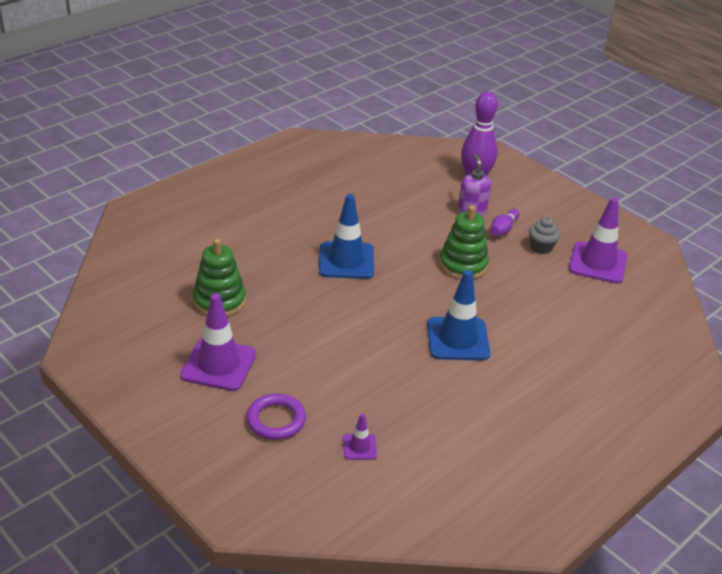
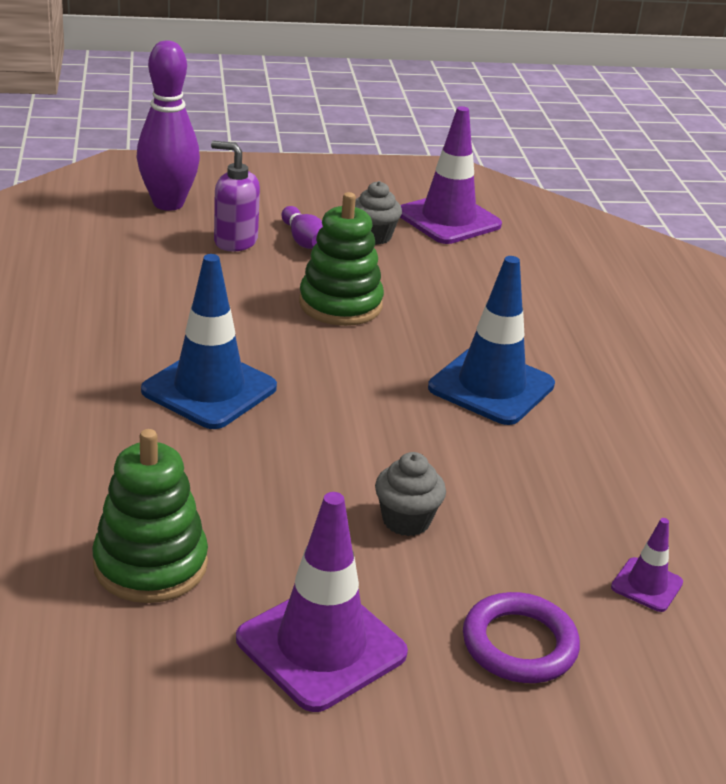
camera: 55 degrees left, 5 degrees down
(322, 354) = (406, 520): none -> grey cupcake

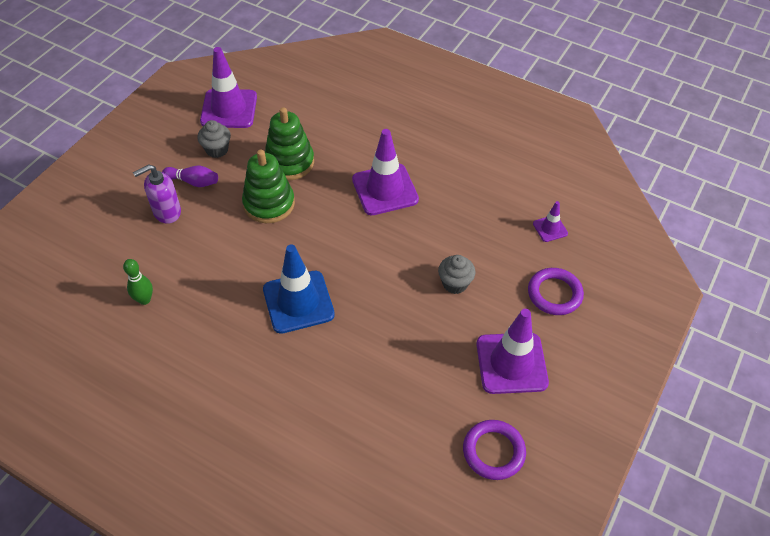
camera: 50 degrees left, 20 degrees up
(89, 277) = (144, 299): none -> green bowling pin
(126, 693) = (493, 451): none -> purple ring
(150, 565) = (416, 399): green stacking toy -> green stacking toy (289, 162)
(168, 203) = (95, 219): purple bowling pin -> none
(491, 386) = (385, 189): blue traffic cone -> purple traffic cone

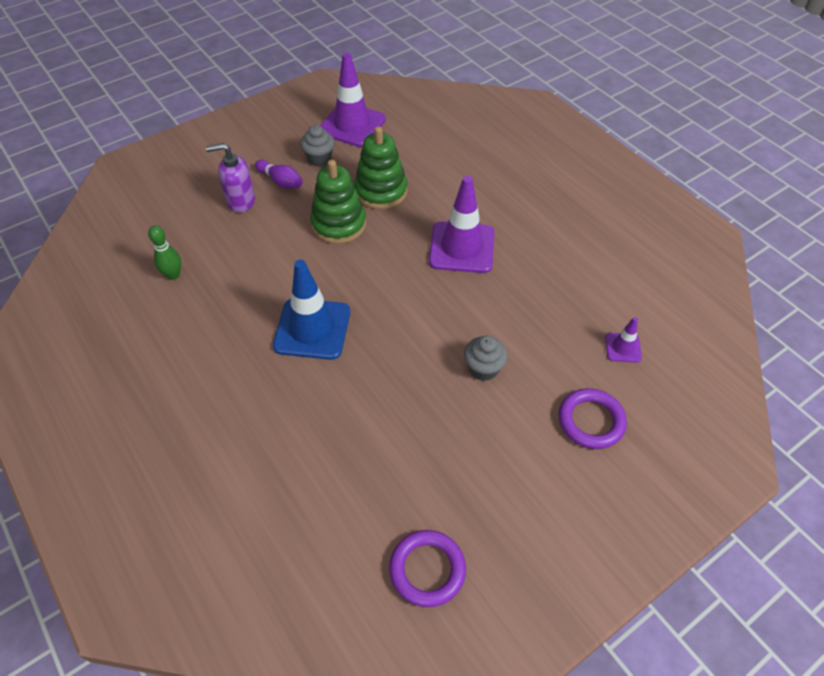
camera: 25 degrees right, 0 degrees up
(511, 363) = (500, 479): purple traffic cone -> none

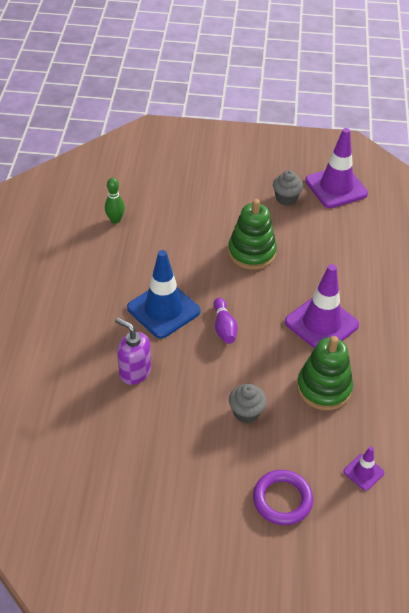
camera: 40 degrees right, 5 degrees down
(240, 201) = (203, 197): purple soap dispenser -> purple soap dispenser (134, 372)
(281, 181) = (243, 199): purple bowling pin -> purple bowling pin (224, 327)
(381, 191) = (306, 248): green stacking toy -> green stacking toy (324, 388)
(427, 570) = (82, 499): purple ring -> none

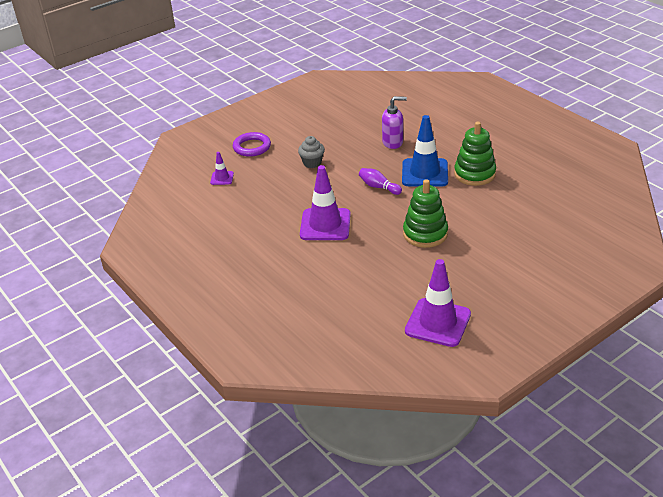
camera: 140 degrees right, 10 degrees down
(115, 220) = (537, 193): green bowling pin -> none
(286, 198) = (459, 285): grey cupcake -> none
(324, 388) = (284, 196): green stacking toy -> green stacking toy (474, 174)

